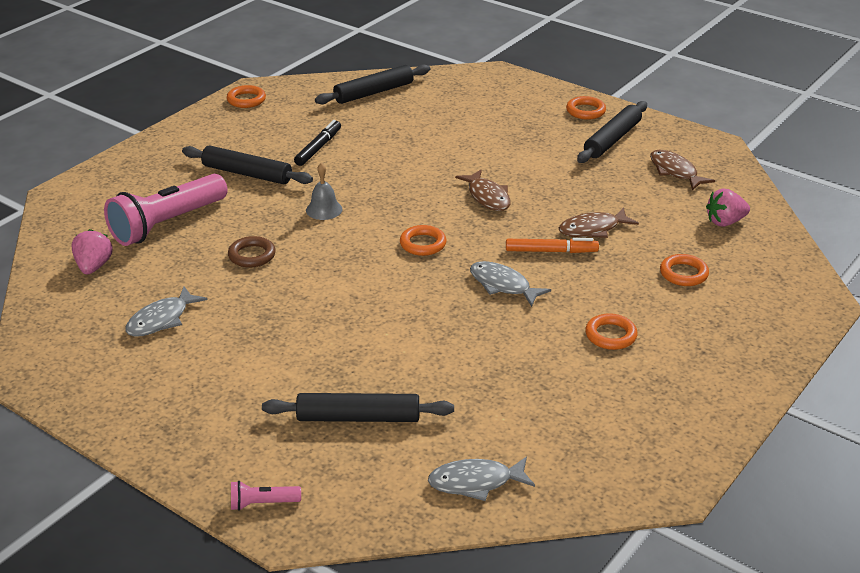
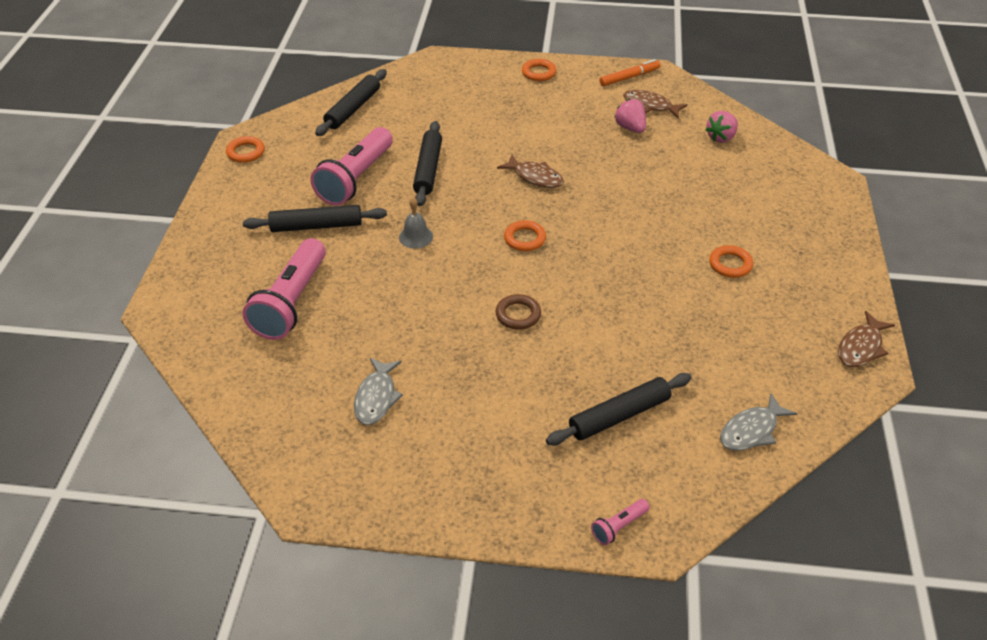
camera: 30 degrees left, 10 degrees up
(94, 267) = (264, 371): pink strawberry -> pink strawberry (630, 128)
(252, 255) = (396, 304): brown ring -> brown ring (518, 315)
(318, 148) = (355, 179): black marker -> pink flashlight
(503, 285) = (618, 252): grey fish -> none
(551, 251) = (625, 208): orange marker -> orange marker (629, 77)
(593, 229) = (637, 177): brown fish -> brown fish (861, 347)
(612, 140) = (581, 92): black rolling pin -> black rolling pin (428, 169)
(683, 274) = (732, 192): orange ring -> none

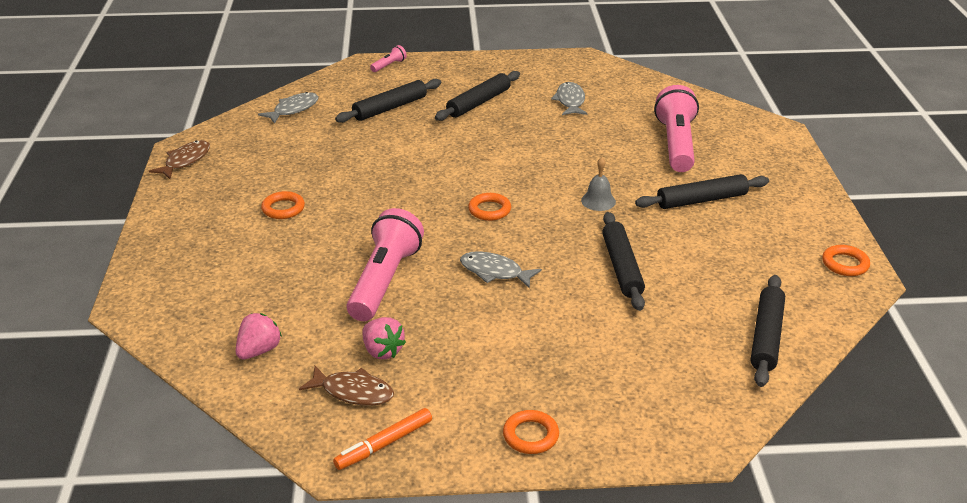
camera: 170 degrees right, 10 degrees down
(355, 179) = (696, 248): pink flashlight -> pink flashlight (385, 280)
(499, 410) = (478, 103): none -> black rolling pin
(518, 315) = (480, 154): brown ring -> none
(535, 177) = (494, 272): brown fish -> grey fish

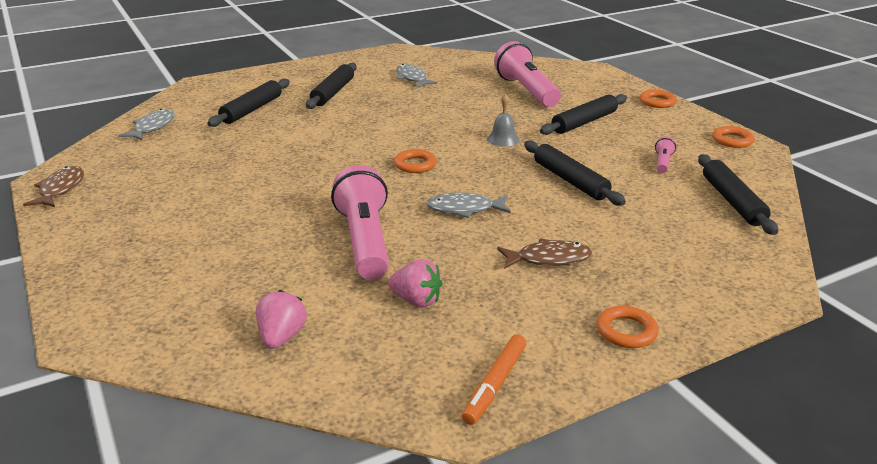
camera: 25 degrees left, 5 degrees down
(283, 208) = (206, 206): orange ring -> orange ring (657, 102)
(353, 392) = (419, 346): brown fish -> brown fish (548, 259)
(389, 65) = (224, 81): pink flashlight -> pink flashlight (663, 162)

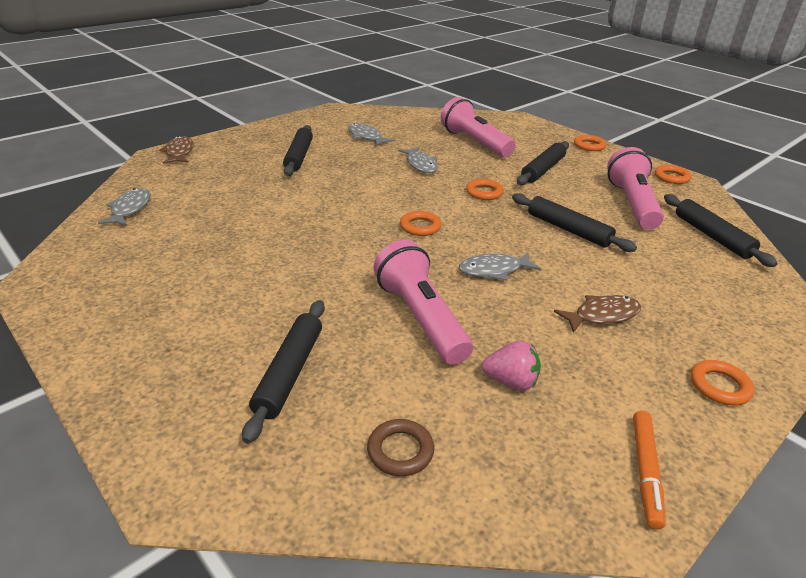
camera: 15 degrees left, 5 degrees up
(60, 189) = (56, 294): brown fish -> brown fish (179, 152)
(252, 110) = (227, 181): black rolling pin -> black rolling pin (289, 372)
(281, 337) = (400, 451): pink strawberry -> brown ring
(453, 108) = (420, 165): none -> grey fish
(503, 139) = (484, 192): grey bell -> orange ring
(663, 162) = (632, 204): pink flashlight -> pink flashlight, size x2.35

